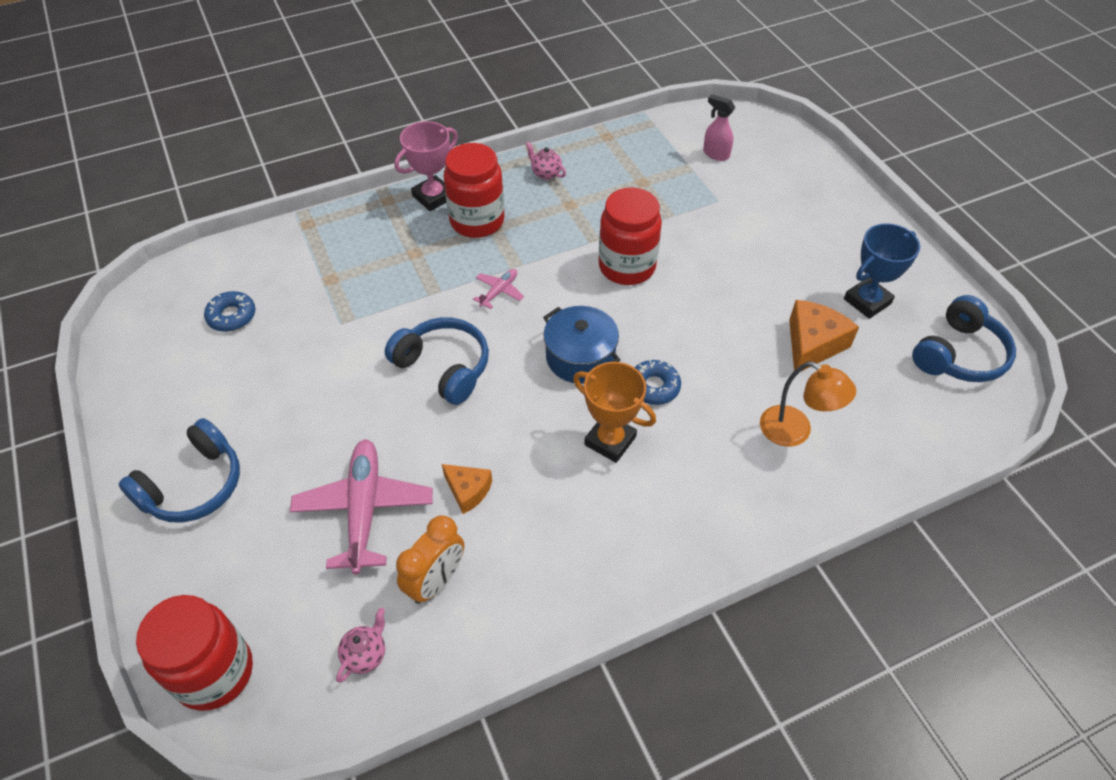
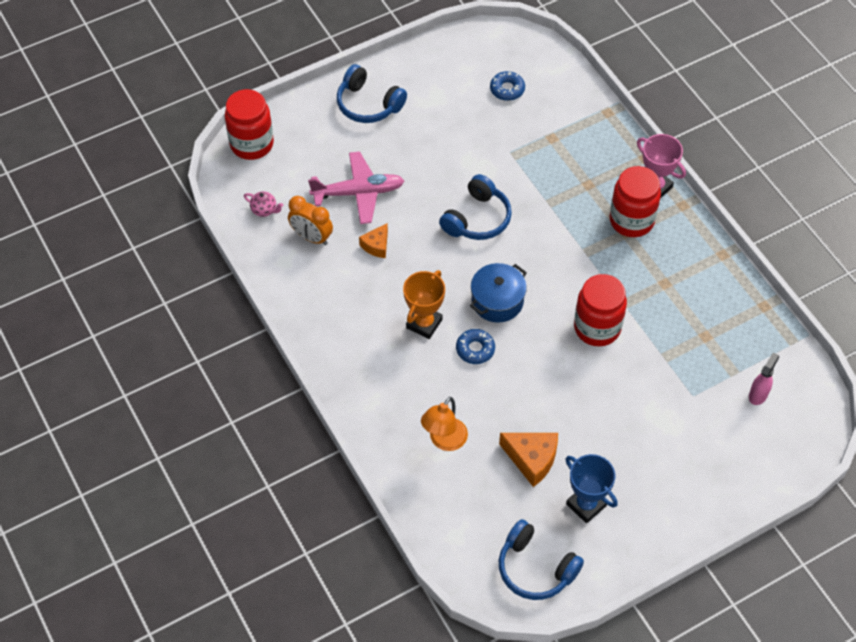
camera: 85 degrees right, 5 degrees up
(499, 291) = (556, 244): pink plane -> none
(546, 173) = (701, 263): pink teapot -> none

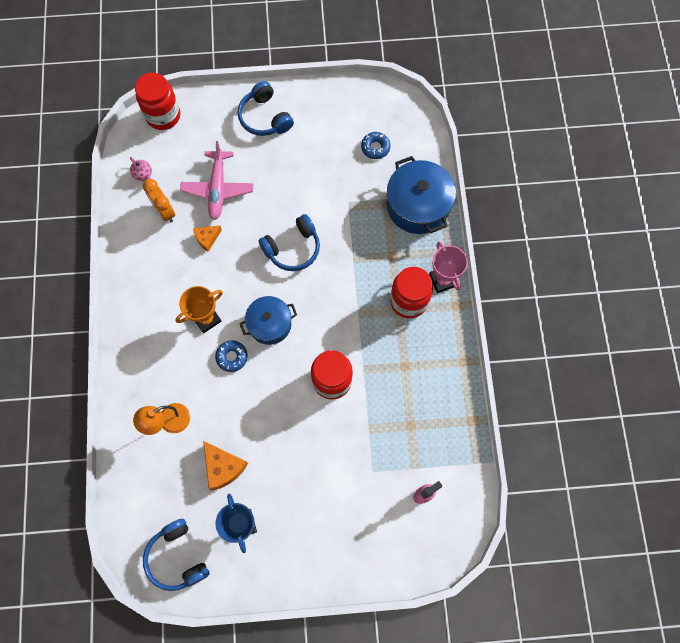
camera: 25 degrees right, 15 degrees up
(358, 193) = (218, 189): pink plane -> pink plane turned 75 degrees clockwise
(586, 128) = (418, 206): none -> blue pot

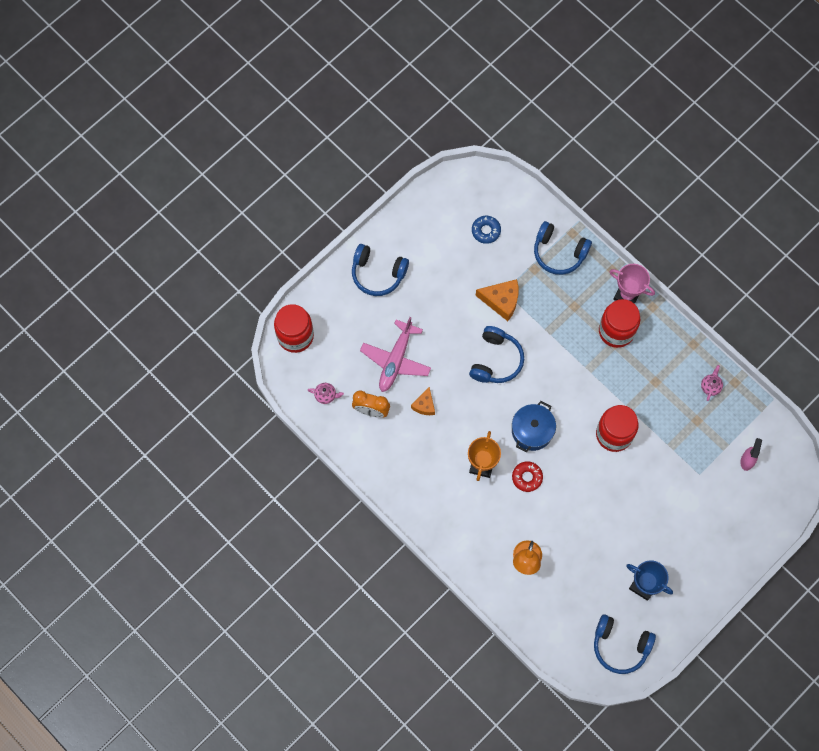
camera: 40 degrees left, 0 degrees up
(218, 189) = (395, 360): pink plane -> pink plane turned 60 degrees clockwise
(223, 467) = (594, 559): orange cheese -> orange cheese (501, 301)
(232, 357) = (527, 477): blue donut -> red donut
(418, 206) = (559, 252): blue pot -> blue headphones
(447, 407) = (710, 386): none -> pink teapot

